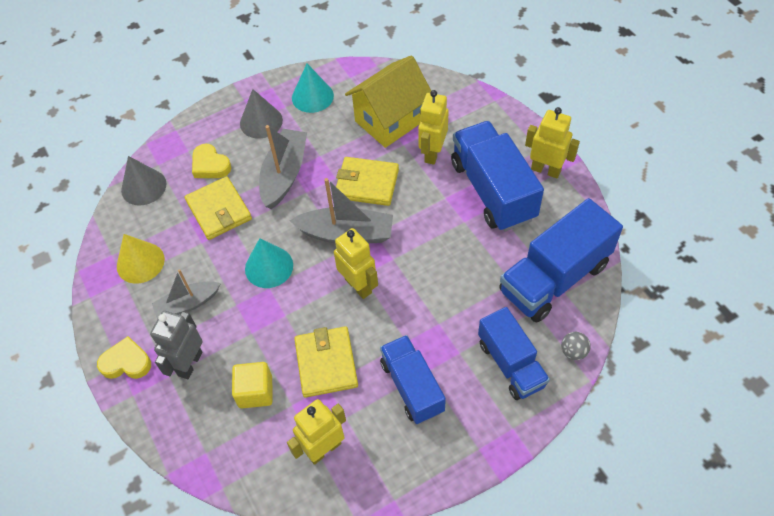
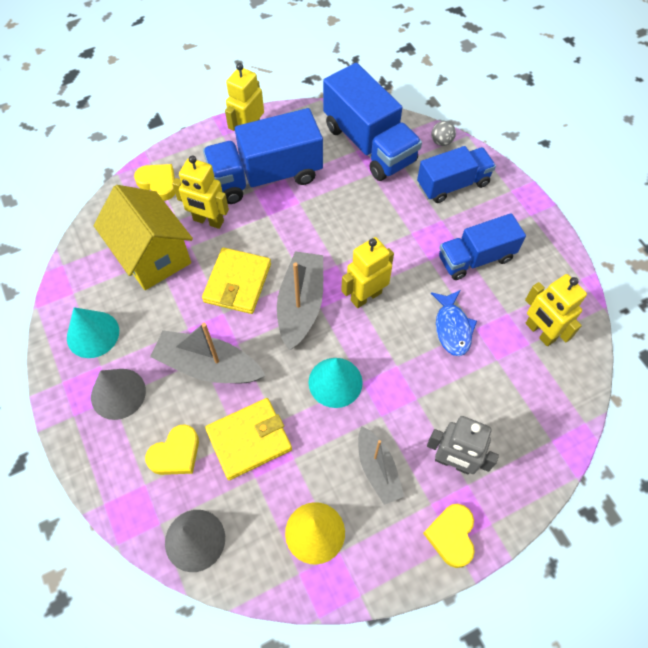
camera: 90 degrees left, 5 degrees up
(255, 392) = (484, 393): yellow cube -> none
(326, 363) = (452, 328): yellow wallet -> blue fish
(470, 111) = (158, 183): none -> yellow heart

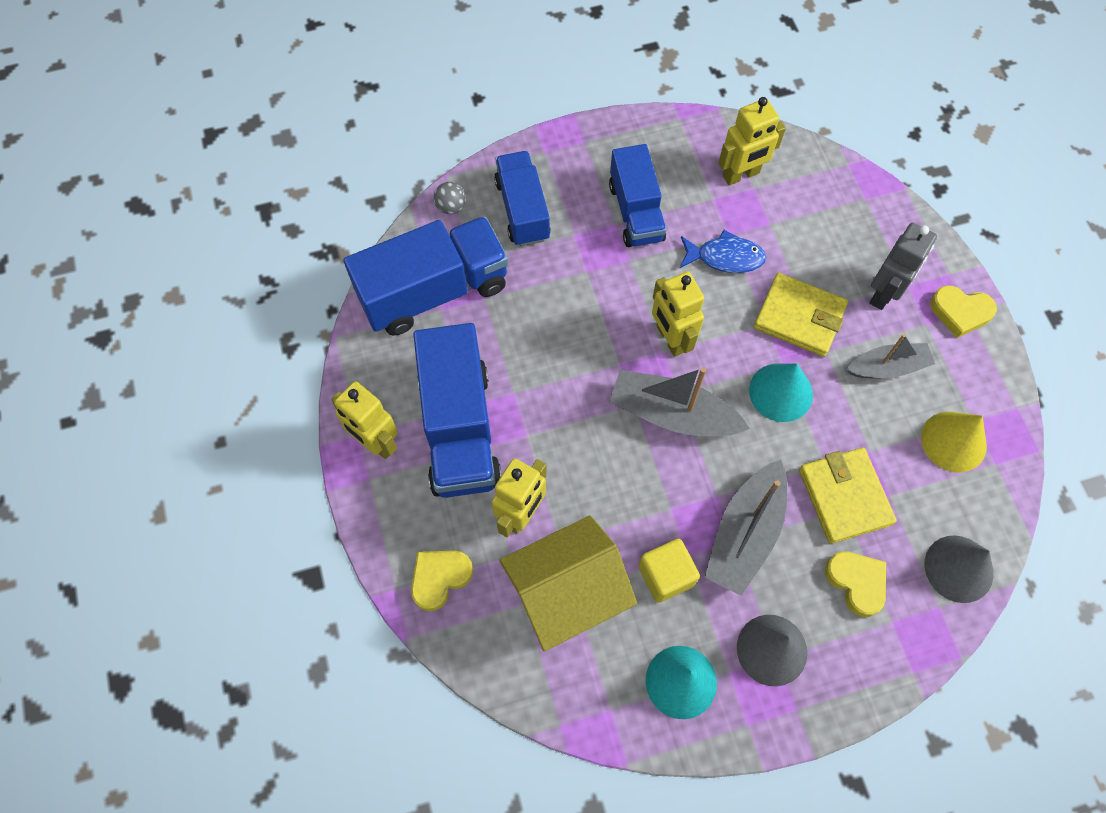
camera: 80 degrees left, 5 degrees up
(171, 315) = (666, 575): none -> yellow cube
(237, 283) = (628, 486): yellow wallet -> yellow wallet (799, 317)

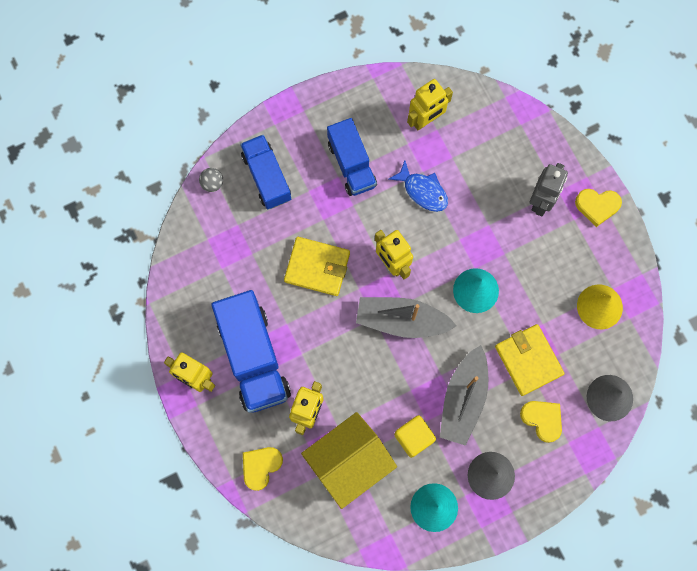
camera: 10 degrees left, 10 degrees up
(434, 291) = (213, 254): blue truck -> none
(725, 257) = (423, 191): blue fish -> blue fish turned 45 degrees clockwise
(799, 317) = (482, 230): yellow wallet -> yellow wallet (317, 267)
(887, 367) = (549, 258): grey boat -> none

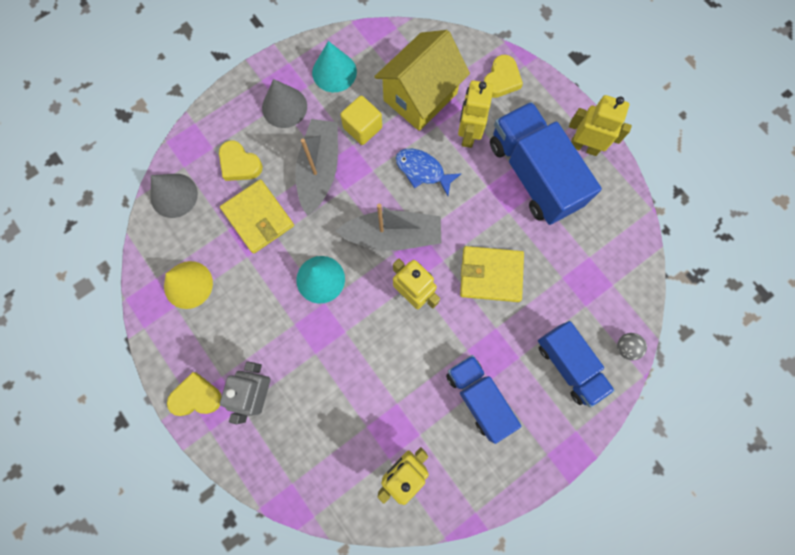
camera: 170 degrees right, 0 degrees up
(423, 191) = (393, 380): blue fish -> blue fish (422, 171)

